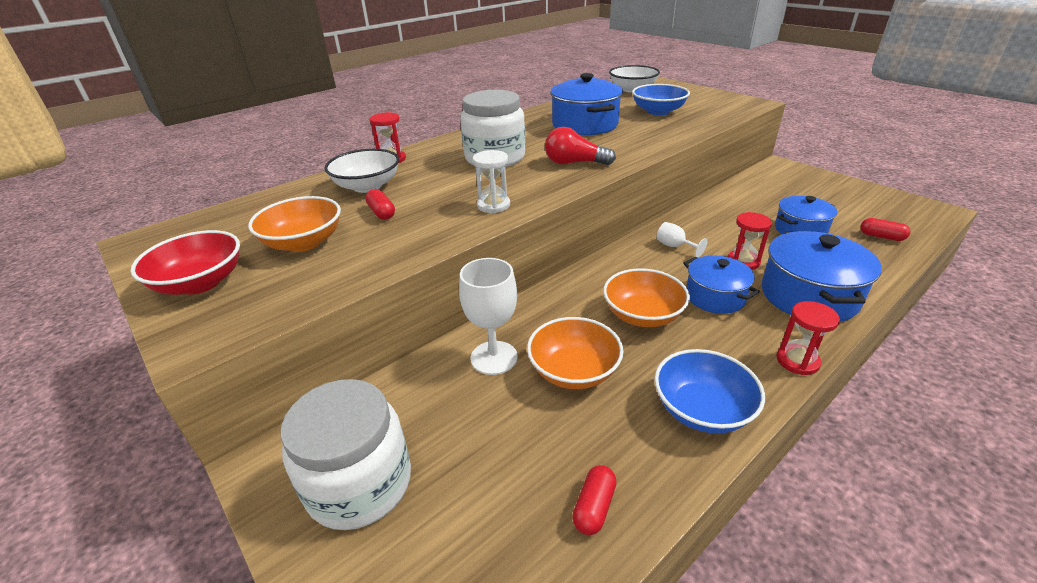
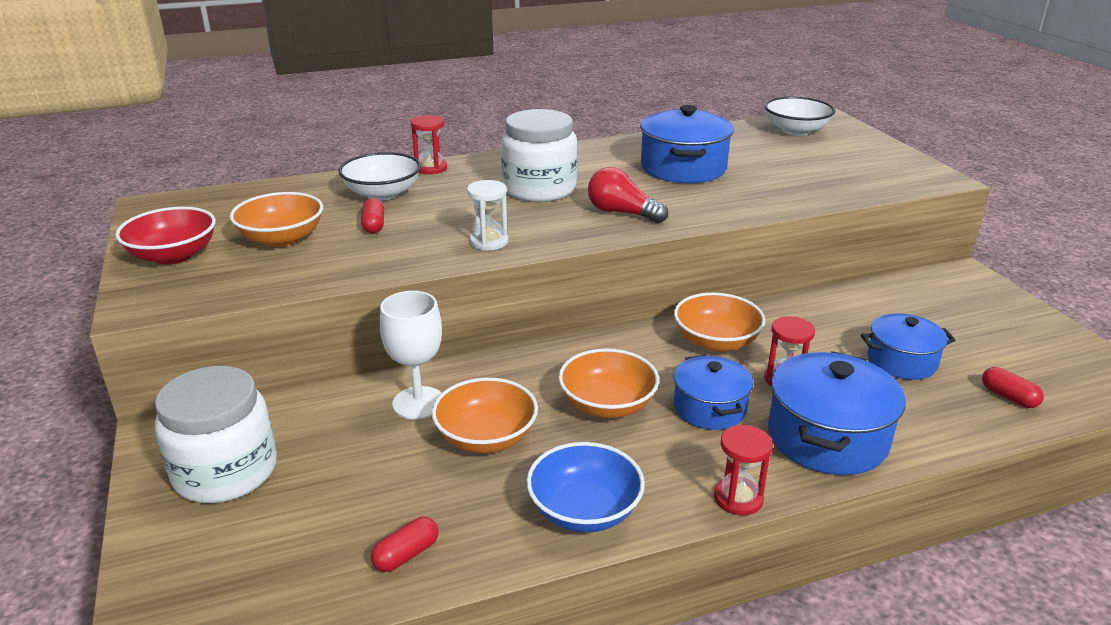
camera: 20 degrees right, 5 degrees down
(658, 111) = (795, 167): blue bowl -> none
(675, 246) = (716, 342): white goblet -> orange bowl

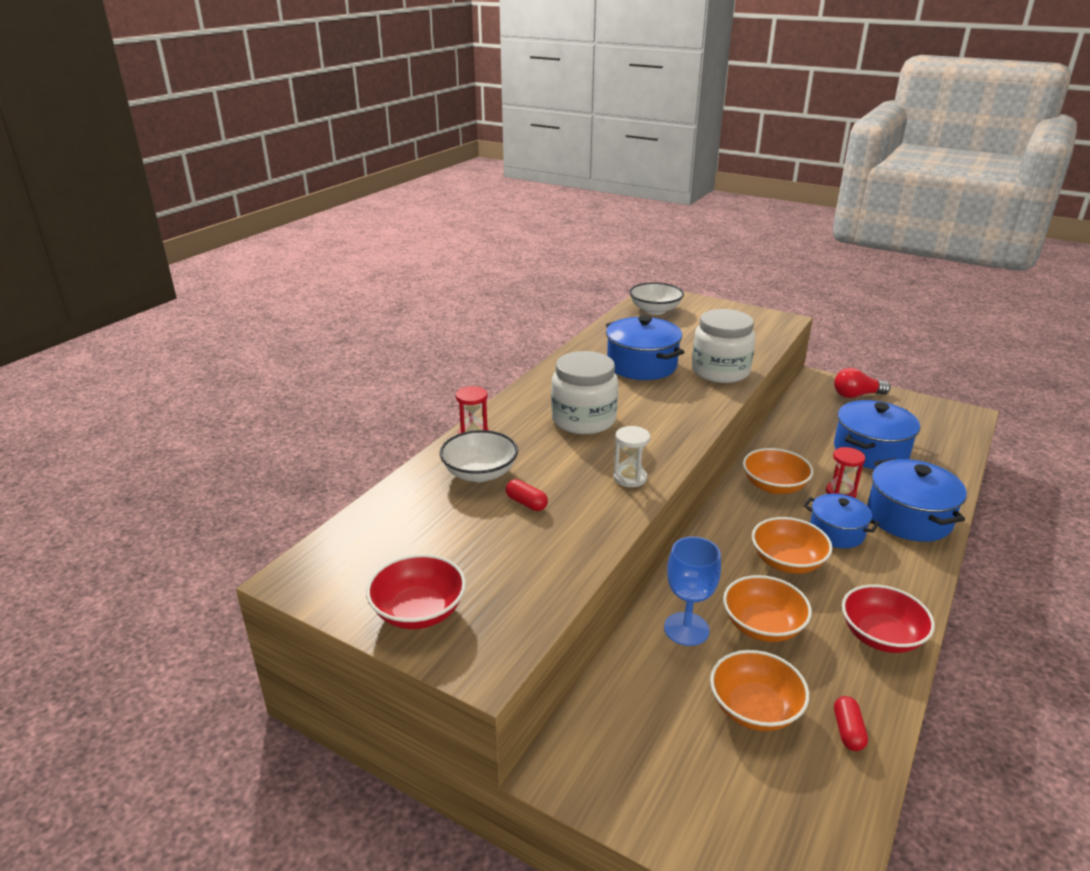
camera: 40 degrees left, 0 degrees up
(225, 472) = (654, 764): white jar -> white jar (720, 371)
(282, 239) = (479, 550): orange bowl -> orange bowl (754, 709)
(418, 403) = (686, 629): white goblet -> blue goblet
(584, 510) = (881, 636): blue bowl -> red bowl
(622, 213) = (668, 417): red light bulb -> red light bulb (856, 395)
(738, 498) = (928, 579): red hourglass -> none
(901, 361) = (870, 451): blue pot -> blue pot, size x1.56
(1009, 397) = (937, 448): red capsule -> none

